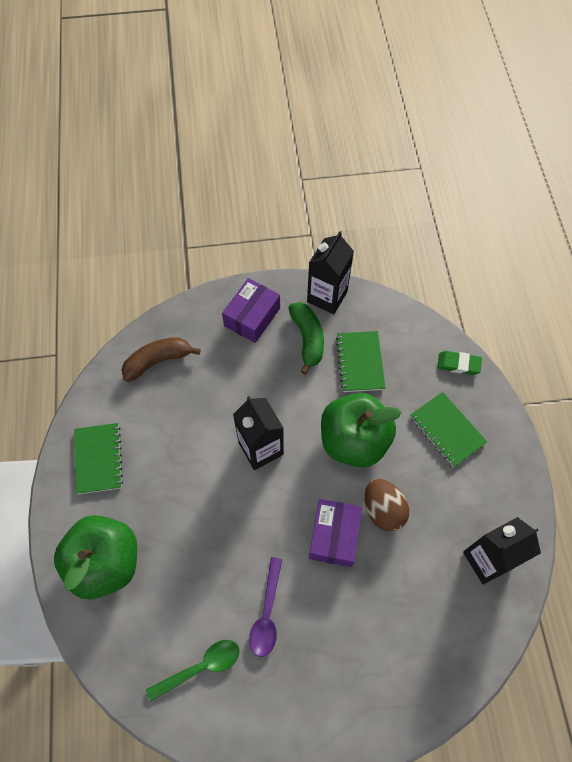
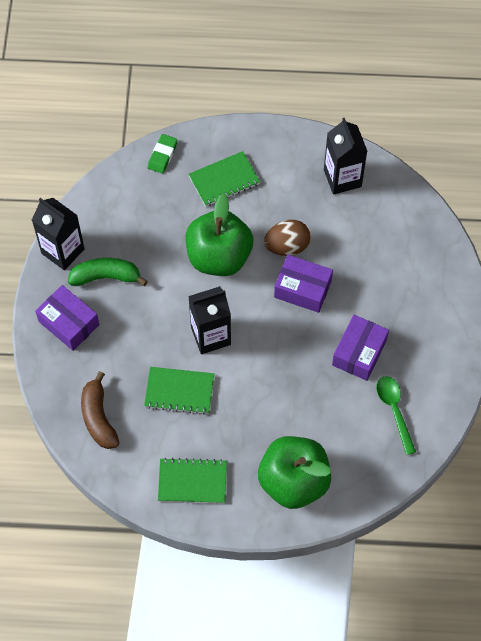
camera: 80 degrees left, 0 degrees up
(267, 613) = (359, 352): purple spoon -> purple box
(360, 362) = (142, 236): green notebook -> green notebook (179, 391)

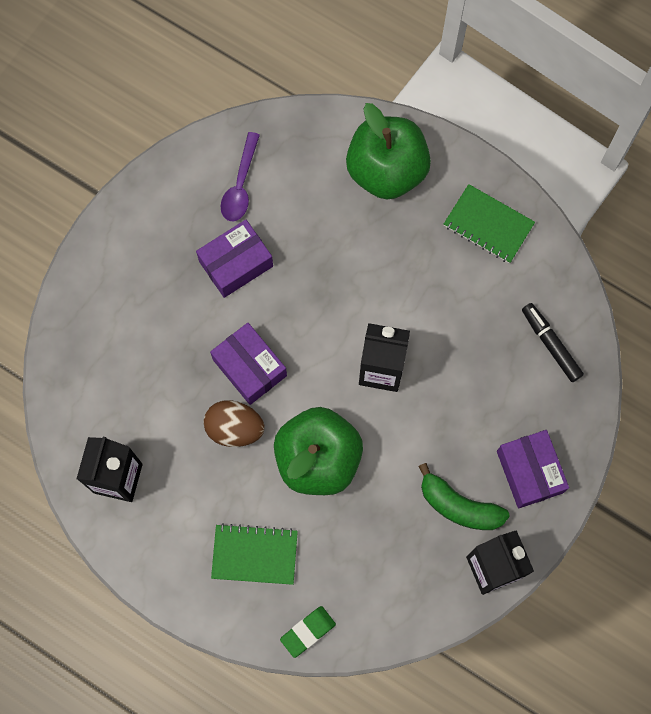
camera: 150 degrees left, 10 degrees up
(98, 418) = (550, 344): brown banana -> black marker
(179, 391) = (449, 326): green notebook -> none
(394, 410) = (240, 185): green spoon -> purple spoon

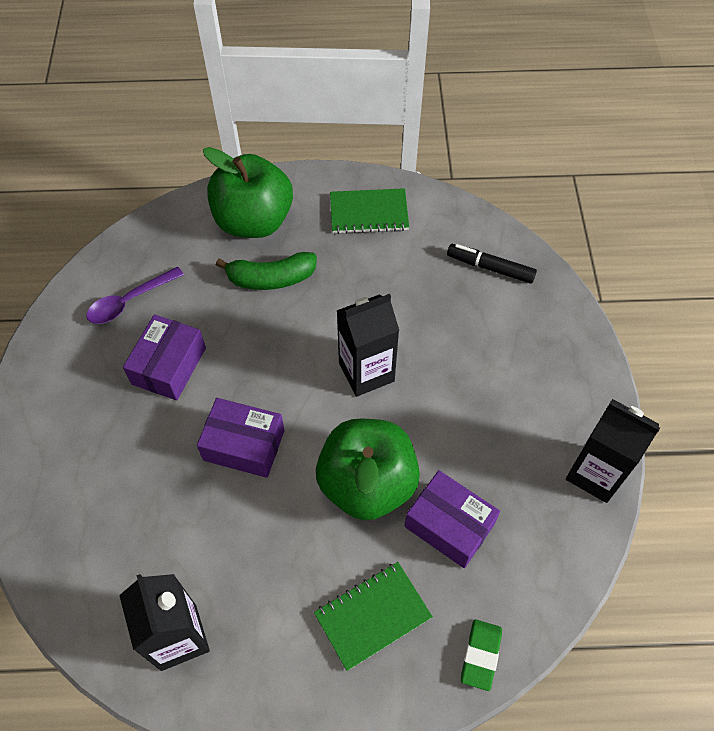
camera: 35 degrees left, 15 degrees down
(235, 428) = (267, 508): brown egg -> none
(240, 185) = (130, 301): purple spoon -> purple spoon turned 75 degrees clockwise
(459, 506) = (523, 440): green banana -> green banana (271, 278)
(529, 472) = (557, 374): purple box -> purple box (449, 525)

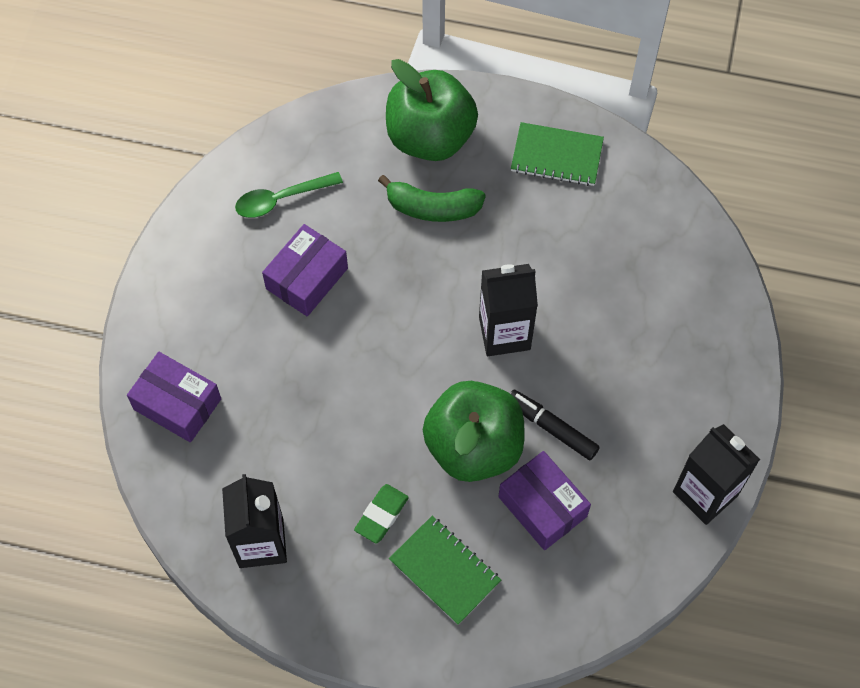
camera: 15 degrees right, 5 degrees up
(130, 301) = (281, 199): purple spoon -> green spoon
(244, 445) = (362, 378): purple box -> purple box (177, 404)
(373, 616) = (444, 571): green notebook -> green notebook turned 60 degrees clockwise
(481, 655) = (535, 632): green eraser -> green eraser (381, 515)
(490, 268) = (669, 250): black marker -> black marker (551, 427)

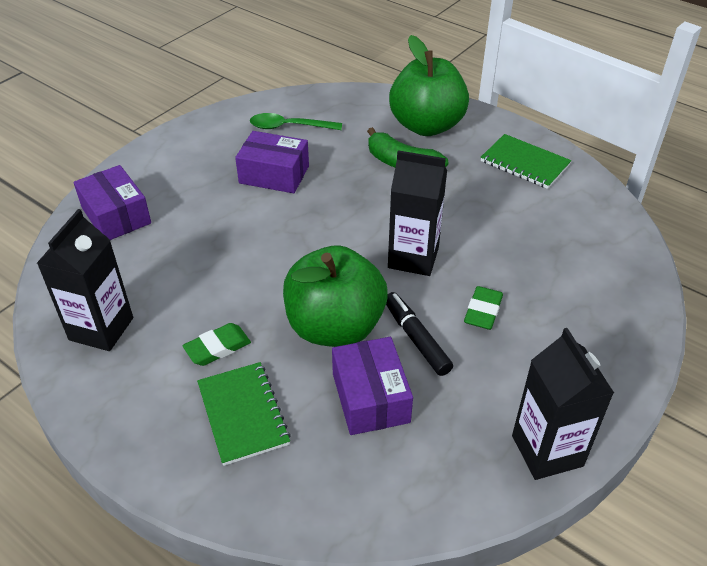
camera: 25 degrees right, 20 degrees down
(307, 278) = (274, 174): purple box -> purple box turned 45 degrees clockwise
(596, 371) = (483, 311): none -> green eraser

